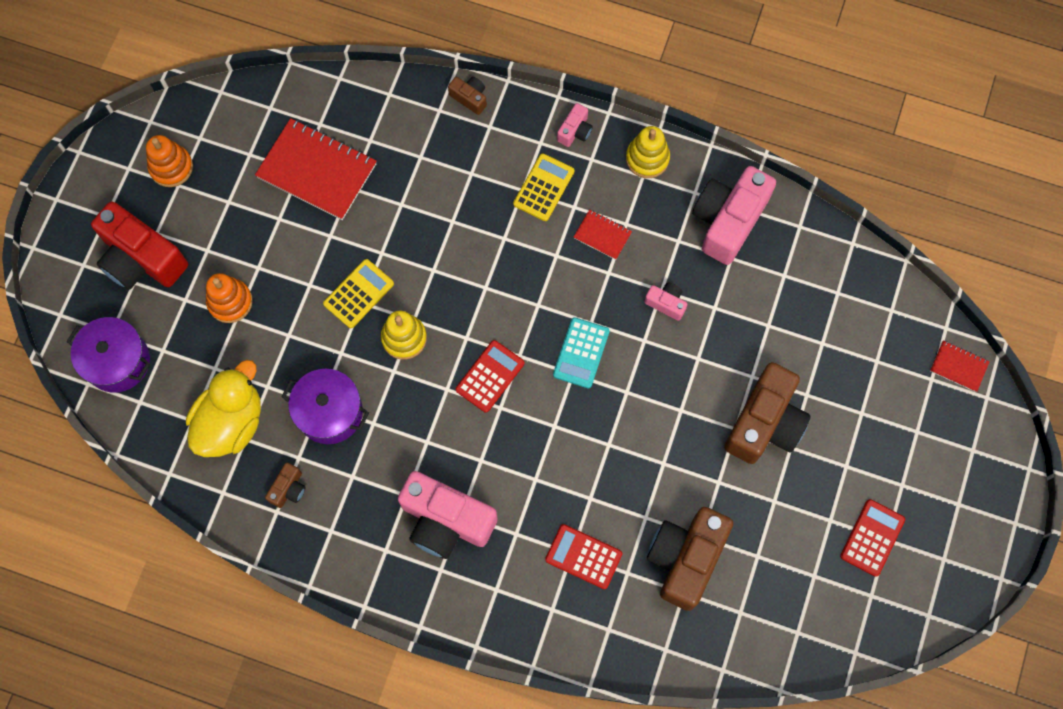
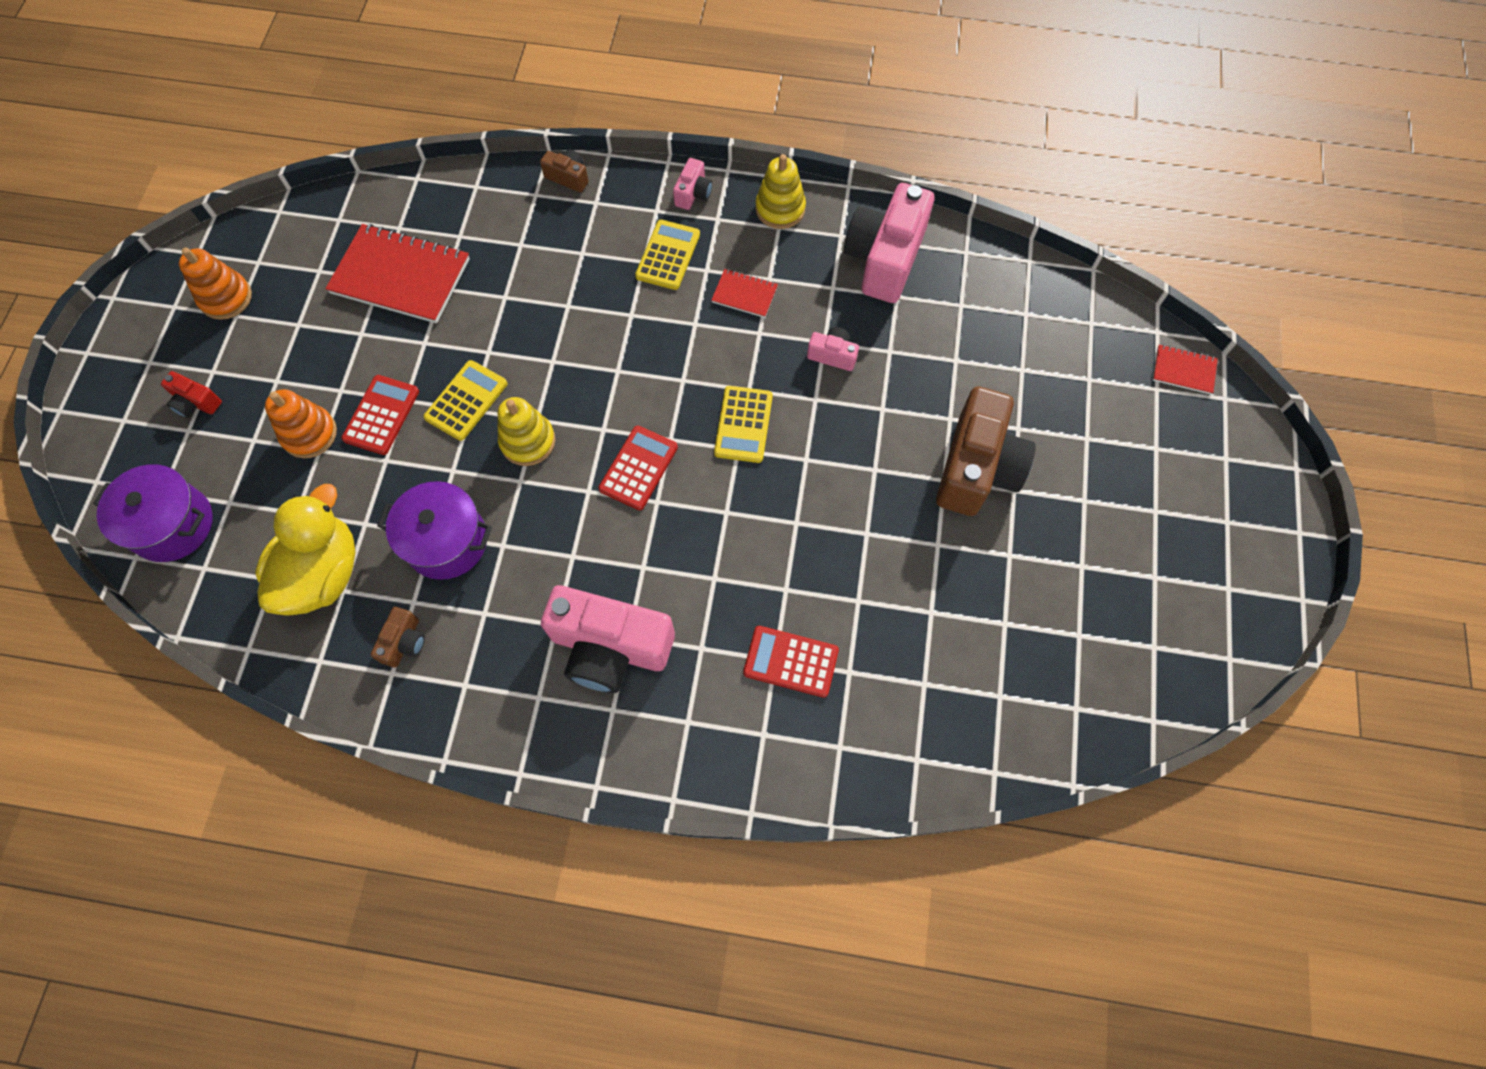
camera: 10 degrees left, 5 degrees down
(141, 259) = (196, 403): red camera -> red camera, size x0.45
(581, 353) = (743, 424): turquoise calculator -> yellow calculator
(685, 558) = (917, 642): brown camera -> none
(872, 538) = (1137, 578): red calculator -> red calculator (381, 415)

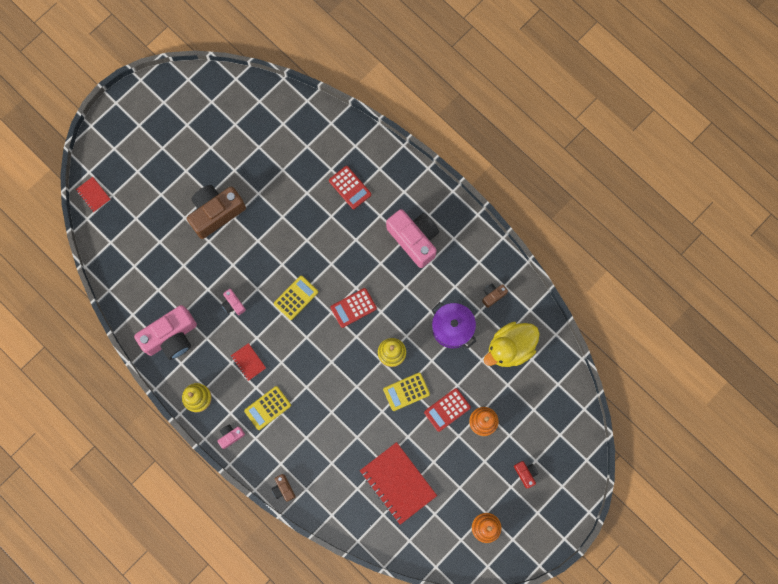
camera: 145 degrees left, 10 degrees up
(172, 524) = (562, 414): purple pot -> none

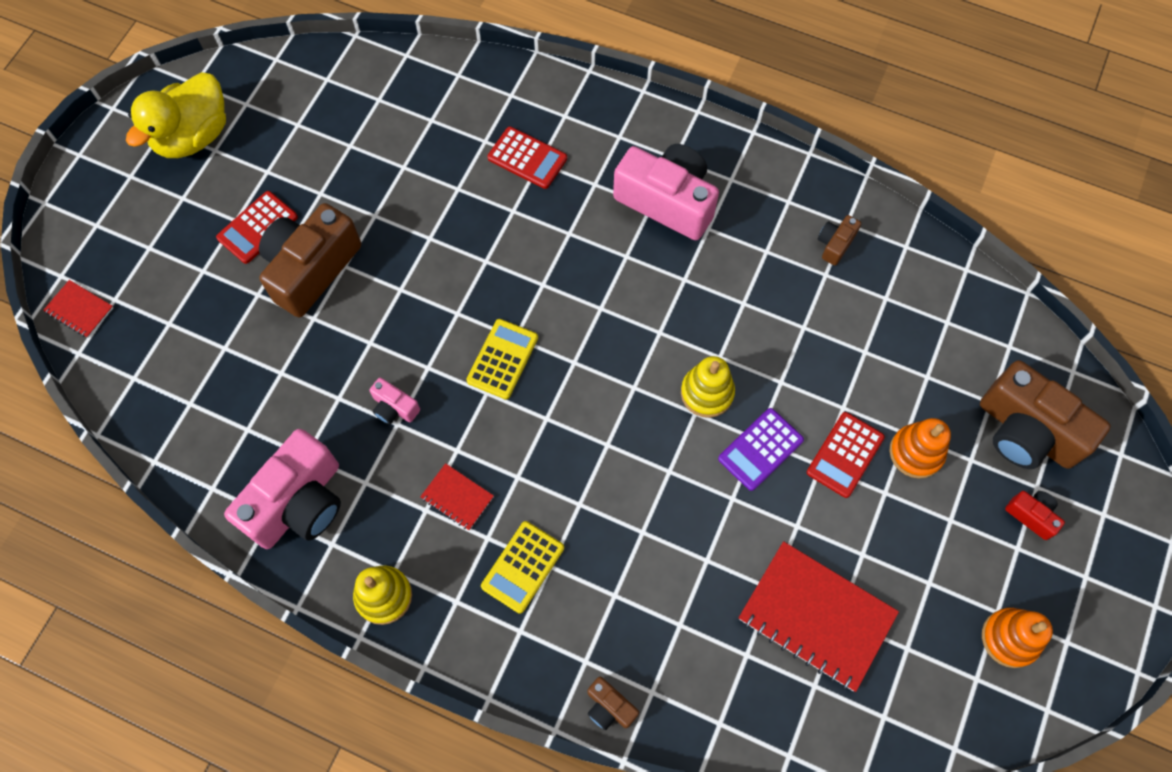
camera: 20 degrees left, 10 degrees down
(231, 436) = (472, 644): pink camera -> none
(353, 308) = (609, 342): red calculator -> red calculator (257, 227)
(406, 391) = (760, 449): yellow calculator -> purple calculator
(452, 328) = (792, 318): purple pot -> none
(510, 348) = (903, 316): yellow duck -> yellow duck (193, 136)
(544, 431) = (1026, 431): none -> brown camera

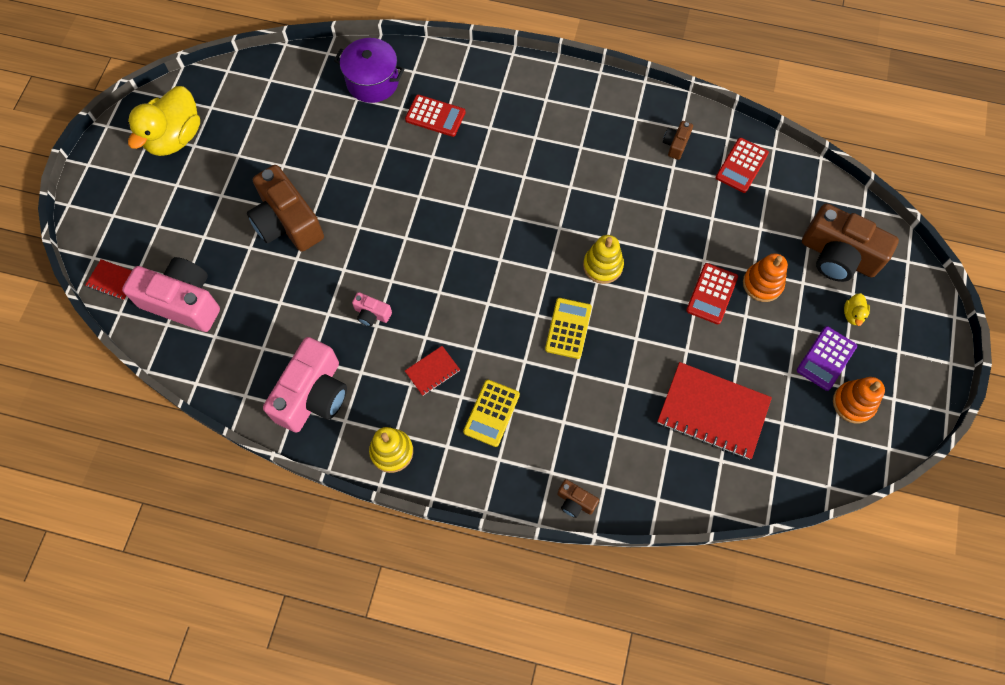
camera: 10 degrees left, 0 degrees up
(257, 227) = (239, 198): red calculator -> red calculator (741, 165)
(311, 269) = (287, 222): brown camera -> brown camera turned 60 degrees counterclockwise
(456, 101) = (372, 82): none -> purple pot
(457, 497) = (432, 371): red notebook -> red notebook turned 60 degrees counterclockwise
(503, 359) = (446, 266): yellow calculator -> yellow calculator (568, 328)
(667, 201) = (546, 132): pink camera -> pink camera (183, 302)
(760, 449) = (649, 300): purple calculator -> purple calculator (826, 358)
(1031, 515) = (852, 314): red camera -> yellow duck

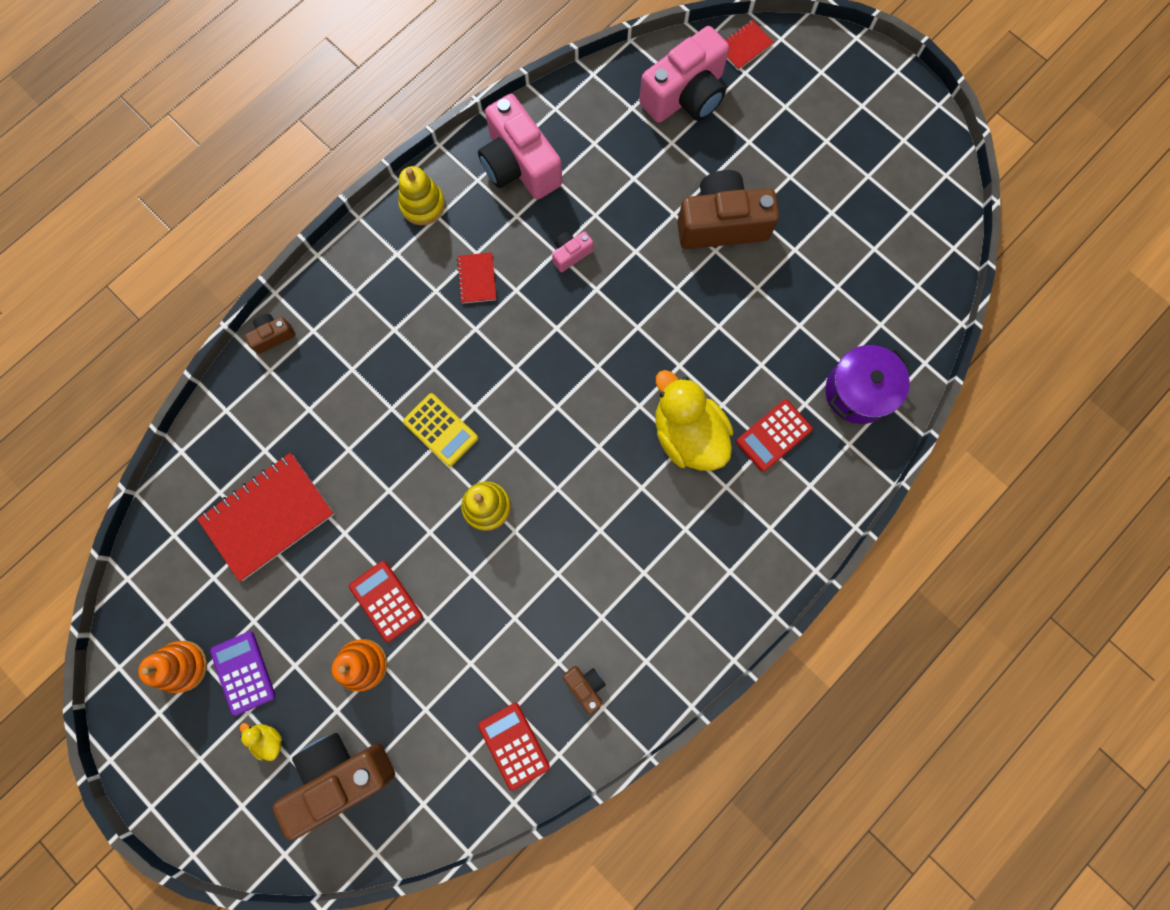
camera: 120 degrees right, 10 degrees up
(175, 137) = (888, 162): yellow duck -> yellow duck (687, 434)
(491, 413) = (402, 309): yellow calculator -> none

